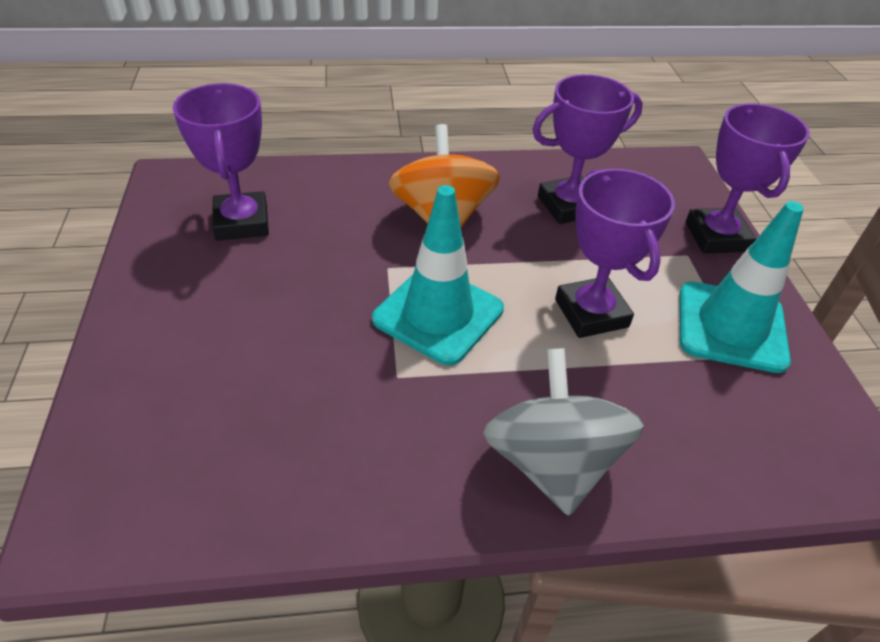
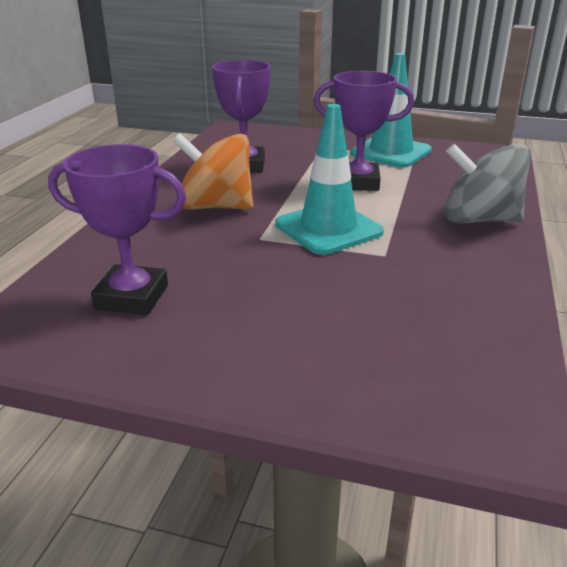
camera: 65 degrees left, 15 degrees down
(716, 237) = (312, 136): purple trophy -> none

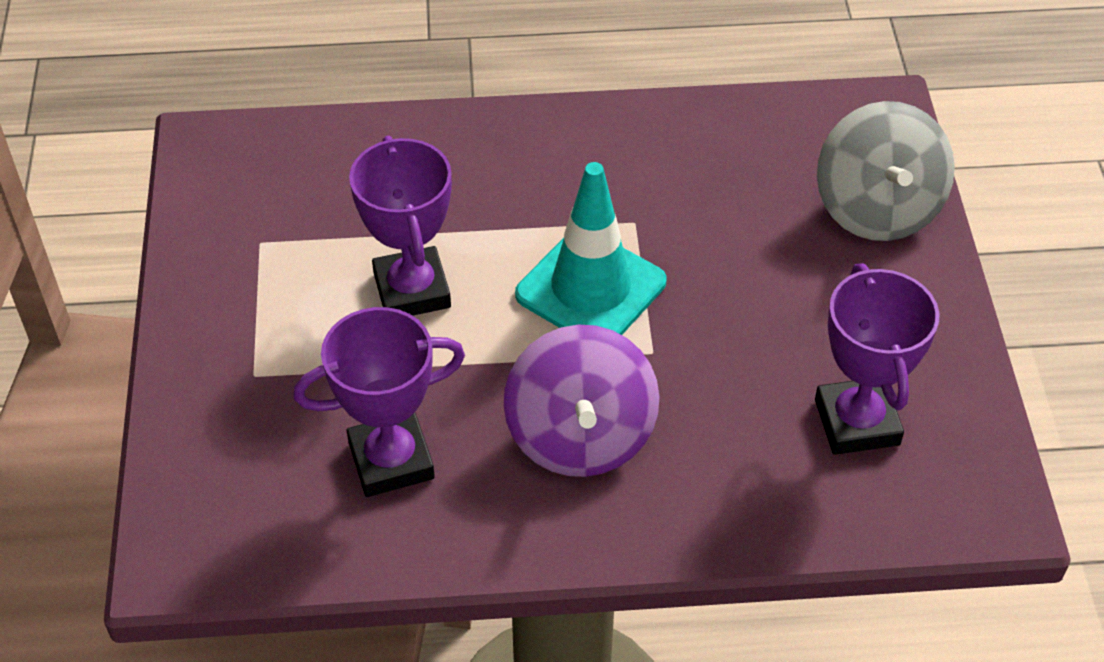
camera: 110 degrees left, 20 degrees up
(216, 207) = (580, 436): orange spinning top -> purple spinning top
(390, 152) = (254, 274): turquoise traffic cone -> none
(479, 220) = (494, 148): grey spinning top -> grey spinning top (877, 208)

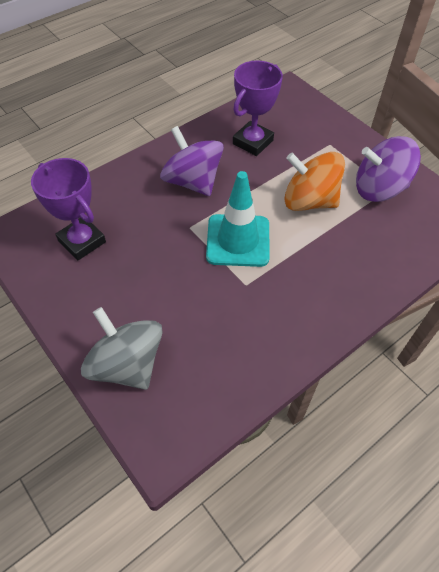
camera: 145 degrees right, 5 degrees up
(275, 249) = (379, 189): none -> purple spinning top
(412, 290) = (309, 201): purple trophy -> orange spinning top

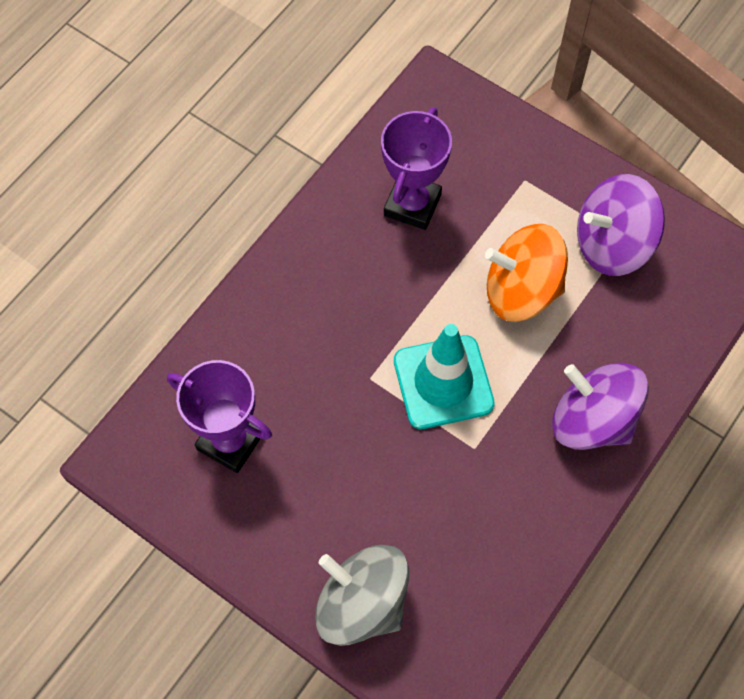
camera: 15 degrees left, 10 degrees up
(192, 181) = (348, 299): purple spinning top -> purple spinning top (592, 420)

